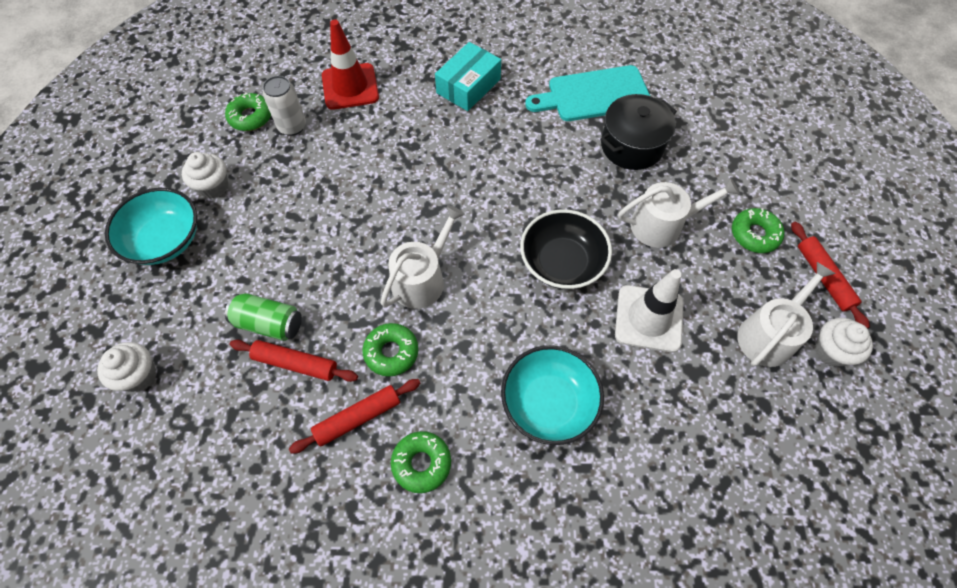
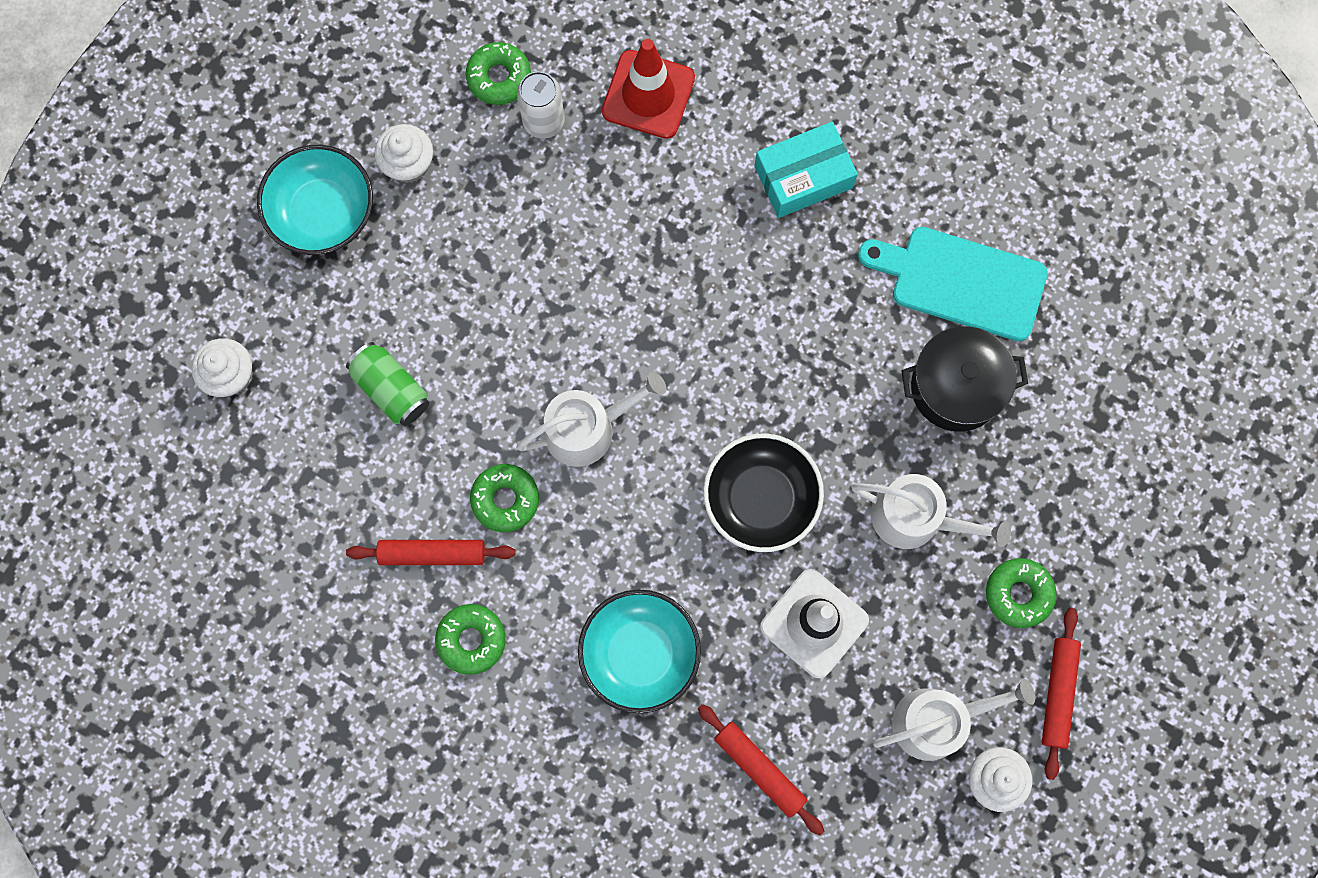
camera: 30 degrees right, 15 degrees up
(296, 363) = (398, 454): red rolling pin -> red rolling pin (760, 769)

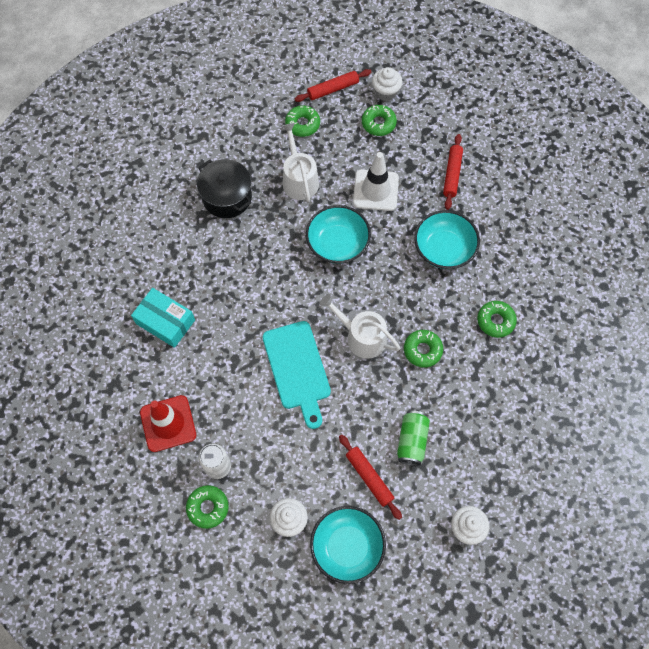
camera: 125 degrees left, 10 degrees down
(432, 553) = (472, 365): red rolling pin -> red rolling pin (369, 477)
(761, 498) = (337, 243): black bowl -> turquoise bowl
(938, 720) = (378, 123): white watering can -> green donut
(961, 282) = (174, 224): turquoise cutting board -> turquoise cutting board (297, 369)

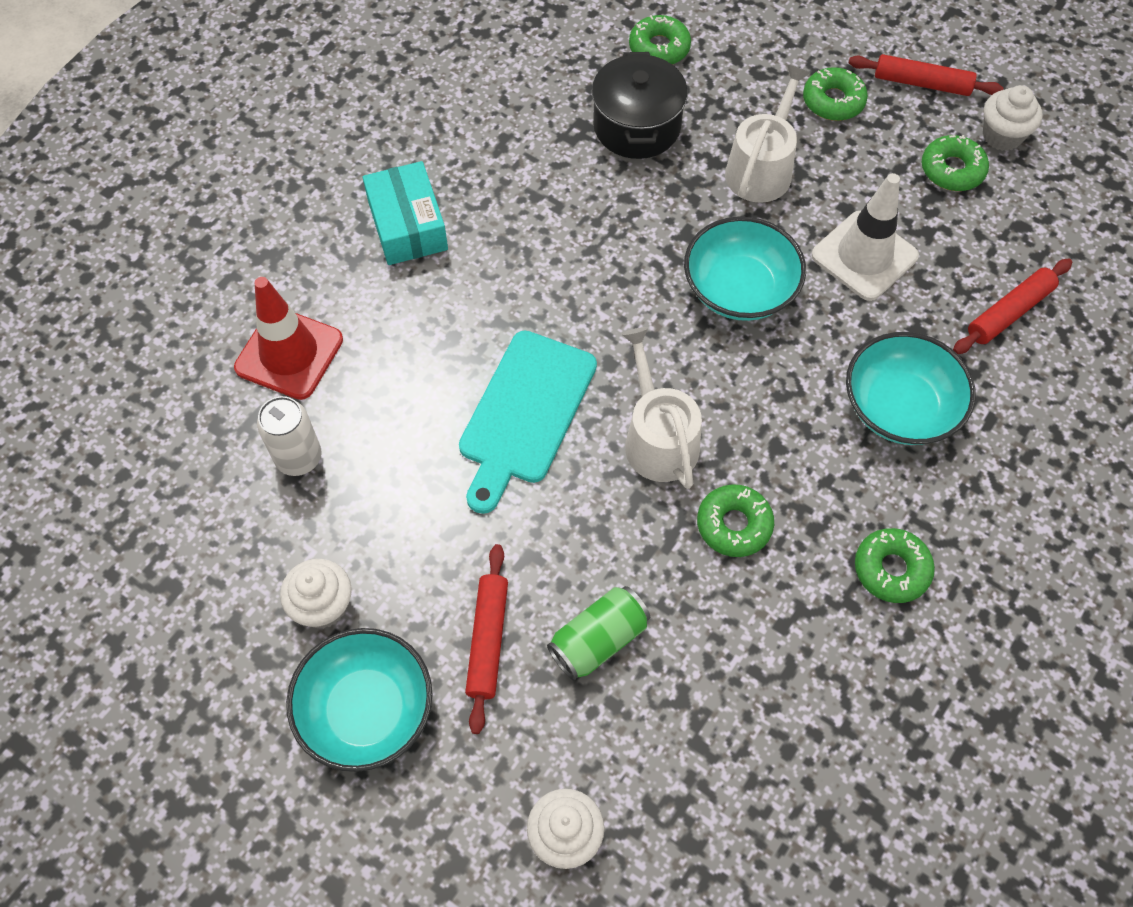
camera: 40 degrees right, 5 degrees down
(208, 507) = (235, 500): green donut -> green donut (659, 48)

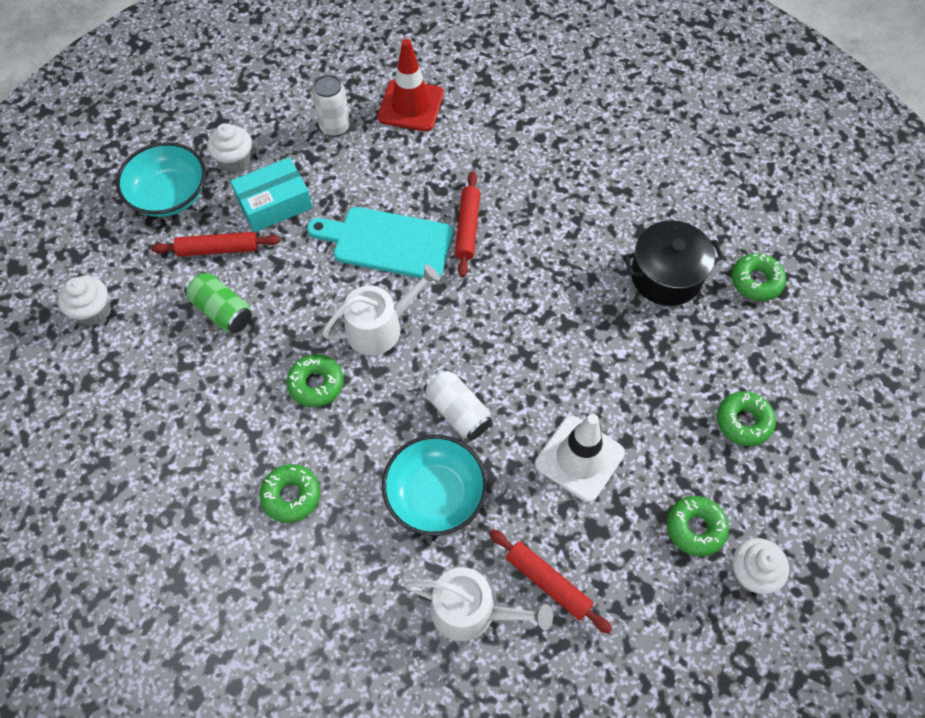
camera: 80 degrees right, 0 degrees up
(407, 225) = (529, 148): turquoise box -> turquoise box (274, 203)
(739, 289) = (524, 367): turquoise bowl -> none
(761, 168) = (650, 371): white watering can -> white watering can (471, 610)
(792, 367) = (458, 411): none -> white can
(922, 83) = (792, 497): red rolling pin -> red rolling pin (467, 228)

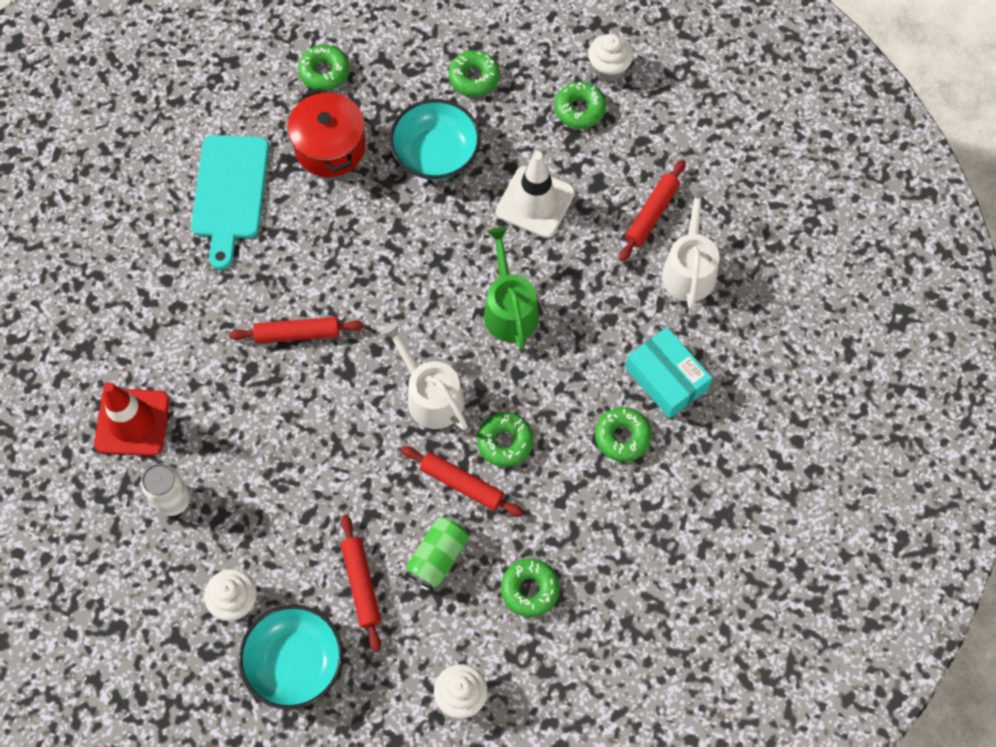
camera: 100 degrees left, 5 degrees up
(166, 381) = (529, 589): none -> green donut
(274, 203) = (291, 540): turquoise box -> turquoise box (666, 378)
(285, 340) = (461, 484): none -> red rolling pin
(387, 243) = (327, 409): turquoise cutting board -> turquoise cutting board (230, 193)
(435, 495) = (594, 314): turquoise bowl -> turquoise bowl (436, 153)
(458, 411) = (509, 309): white can -> green watering can
(666, 276) = (330, 147): black pot -> red pot

